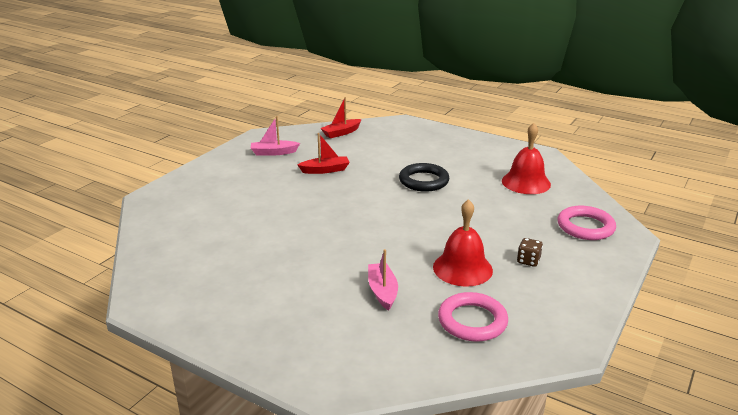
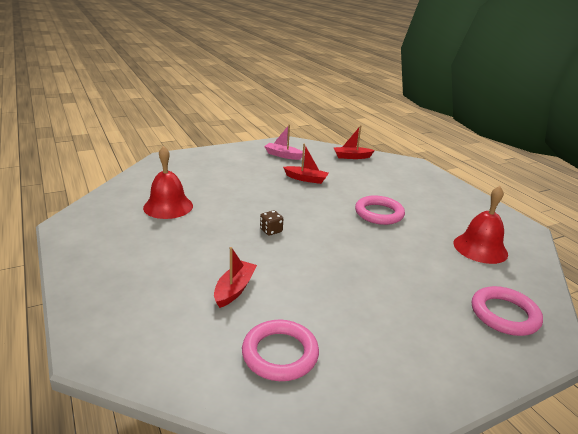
camera: 30 degrees right, 0 degrees up
(382, 291) = (234, 289): pink boat -> red boat
(423, 181) = (379, 213): black ring -> pink ring
(462, 268) = (328, 300): red bell -> red bell (168, 206)
(528, 261) = (402, 321): brown dice -> brown dice (271, 230)

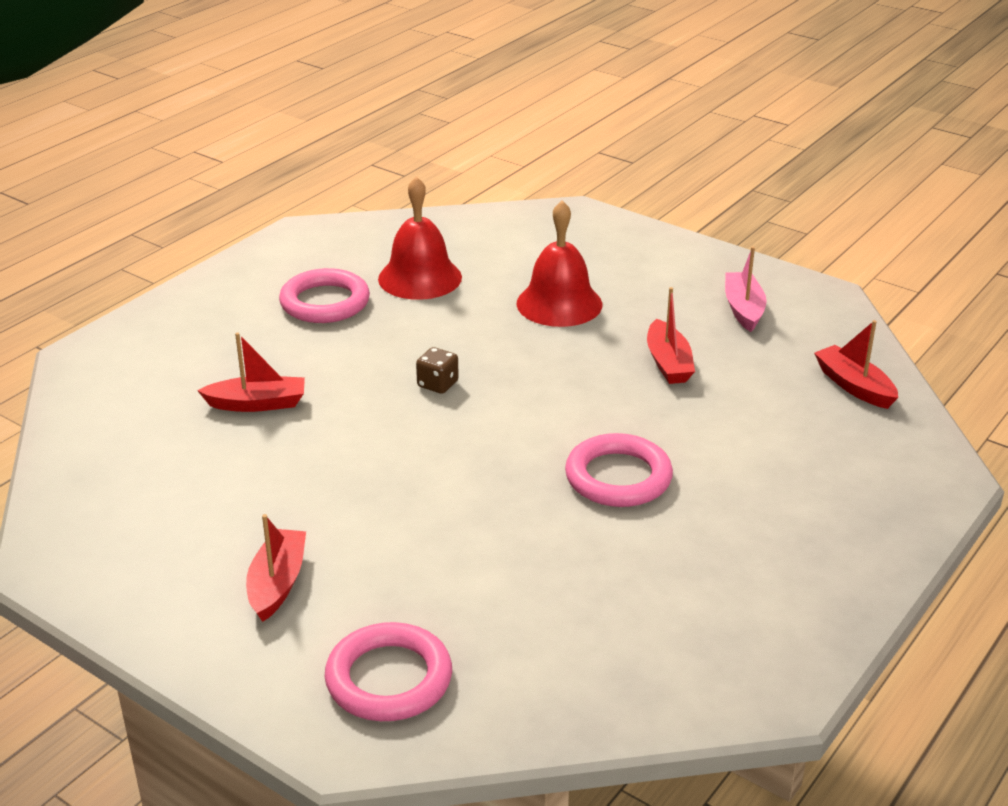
camera: 65 degrees right, 5 degrees up
(280, 354) = (152, 478): pink ring -> pink ring (325, 302)
(415, 330) = (277, 583): none -> red boat
(480, 248) = (605, 628): red bell -> red bell (559, 303)

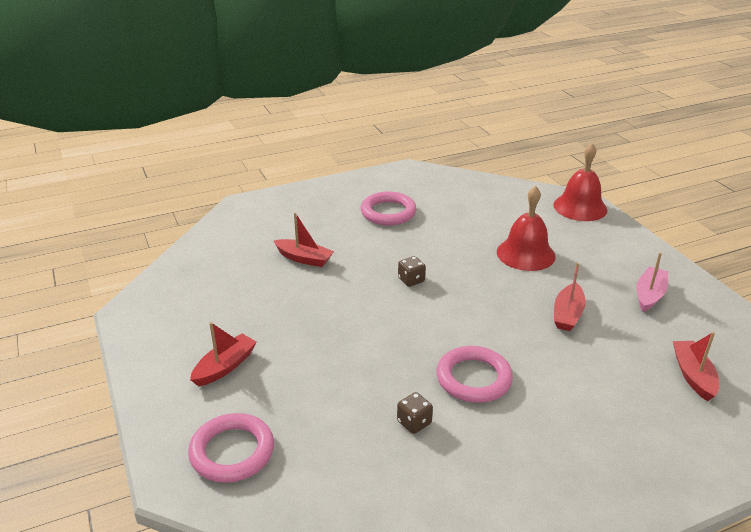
camera: 30 degrees right, 0 degrees up
(420, 278) = (453, 213): red bell -> red bell (580, 207)
(589, 554) = (414, 422): none -> brown dice

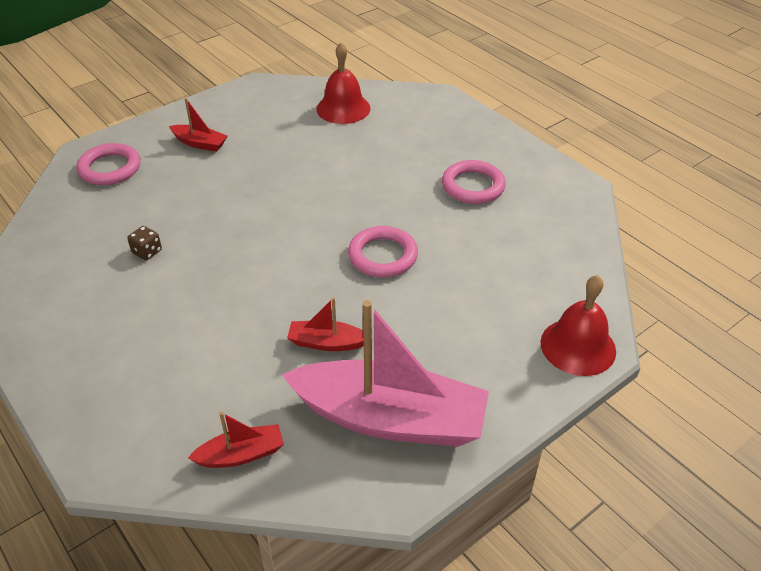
camera: 75 degrees right, 10 degrees up
(304, 258) = (361, 150): red boat -> none
(411, 280) = (350, 221): brown dice -> none
(473, 378) = (208, 281): pink ring -> pink ring (382, 256)
(525, 254) = (436, 301): red bell -> red bell (343, 108)
(649, 295) = (389, 418): pink boat -> pink boat, size x2.27

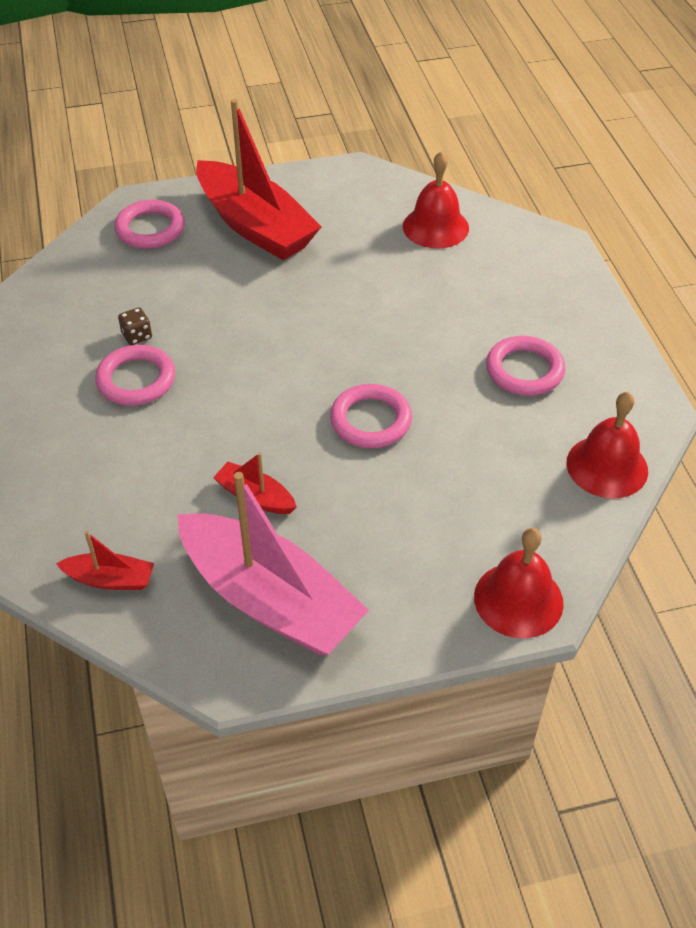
camera: 25 degrees right, 5 degrees up
(167, 286) = (136, 380): none -> pink ring
(200, 143) = (255, 226): red boat -> red boat, size x2.27
(574, 233) = (607, 466): none -> red bell

